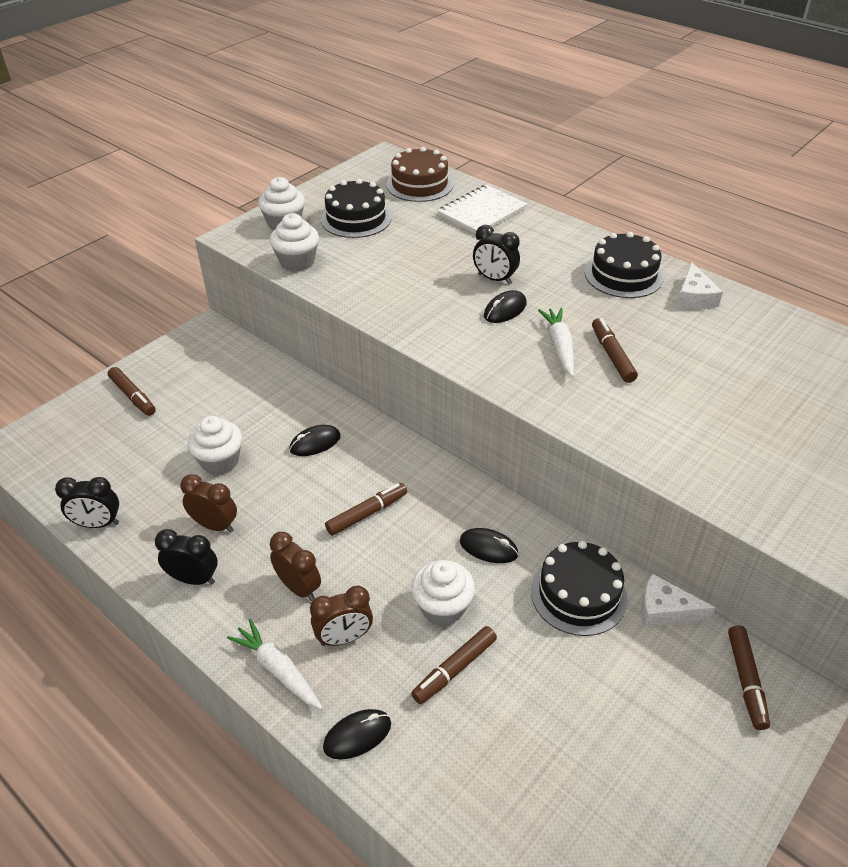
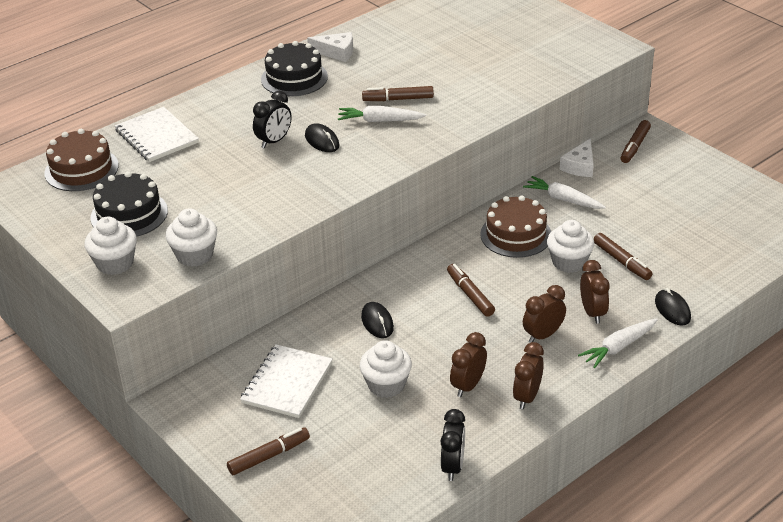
camera: 80 degrees left, 5 degrees down
(194, 579) = (527, 397): black clock -> brown clock
(226, 393) = (287, 383): none -> white notebook
(488, 548) = (516, 235): black mouse -> brown cake
(578, 594) = (563, 199): black cake -> white carrot
(746, 680) = (635, 146): brown marker -> brown marker turned 105 degrees clockwise

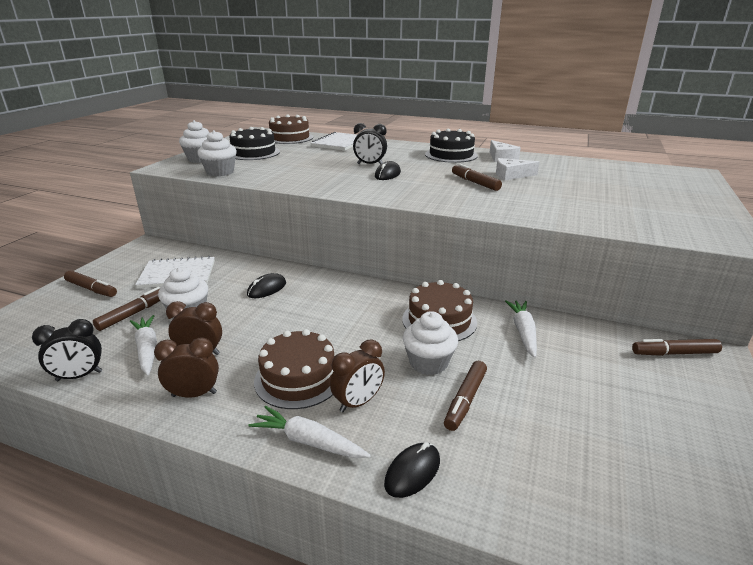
camera: 60 degrees right, 10 degrees down
(380, 121) = (437, 183): white carrot -> white carrot (147, 349)
(470, 295) = (332, 320): brown marker -> brown marker (133, 314)
(543, 335) = (298, 378): brown clock -> brown cake
(580, 166) = (588, 327): white cheese -> white cheese (511, 175)

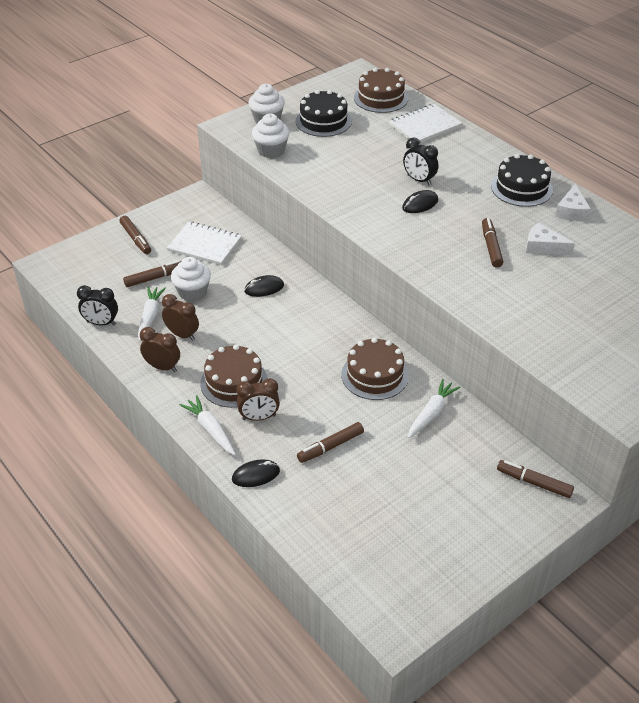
camera: 30 degrees right, 15 degrees up
(428, 362) = (332, 408): white cupcake -> none

